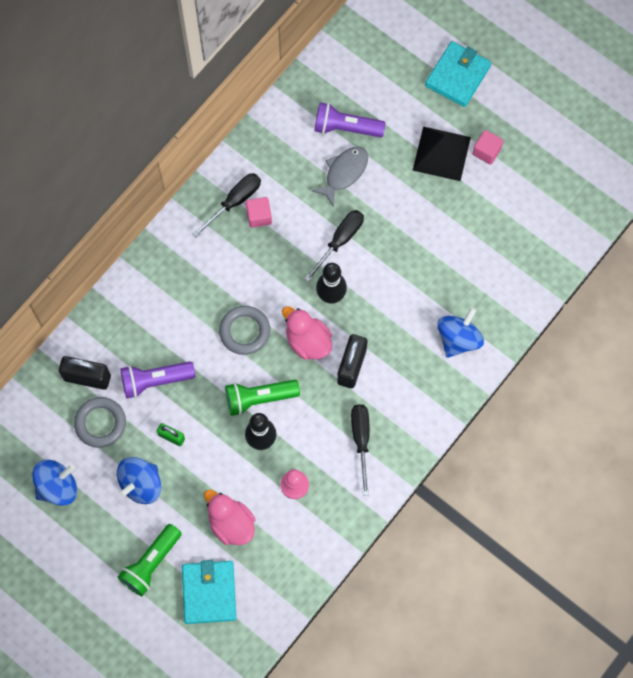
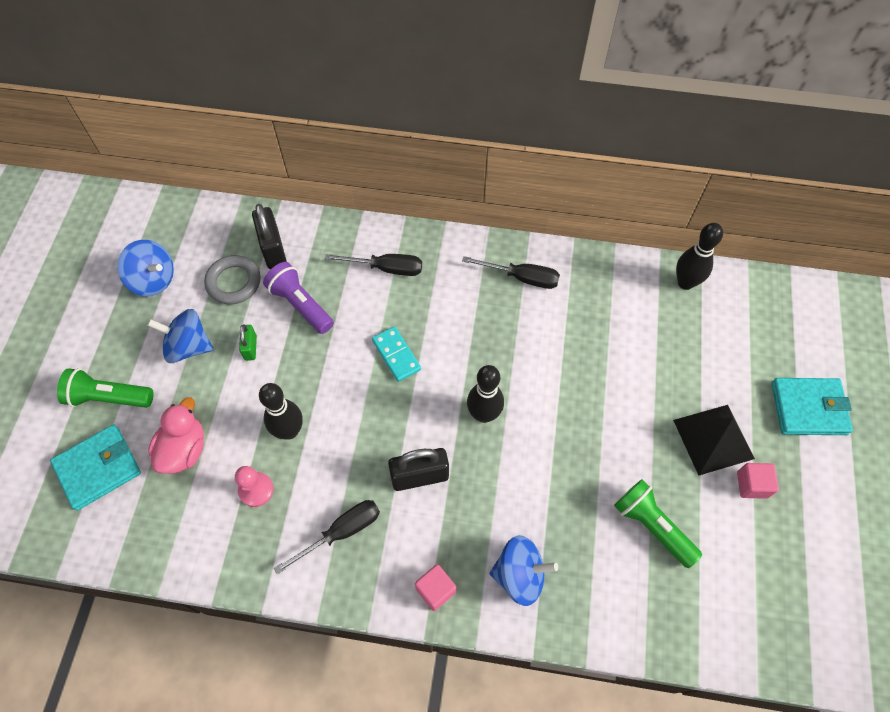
camera: 60 degrees right, 10 degrees down
(244, 331) = (396, 355): grey ring -> turquoise domino
(259, 216) = (522, 305): pink cube -> pink cube (435, 590)
(259, 398) = (333, 405): green flashlight -> green flashlight (652, 526)
(308, 341) = (421, 418): pink duck -> none
(312, 87) = (685, 282): none -> black bowling pin
(340, 241) = (547, 391): black screwdriver -> black screwdriver (386, 268)
(344, 173) = (621, 357): grey fish -> none
(346, 127) = (668, 333): purple flashlight -> none

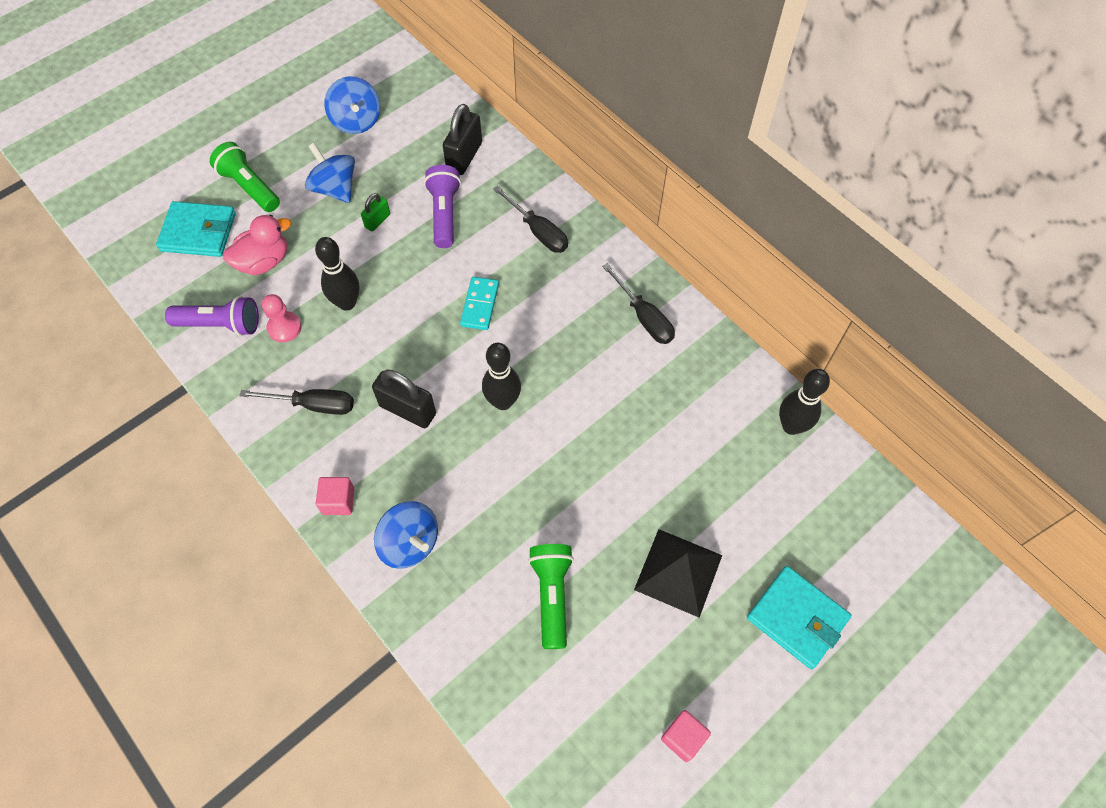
camera: 40 degrees right, 0 degrees up
(196, 530) = (220, 324): none -> purple flashlight
(233, 282) = (411, 162): grey ring -> none
(752, 485) = (674, 636): pink cube -> pink cube (683, 738)

